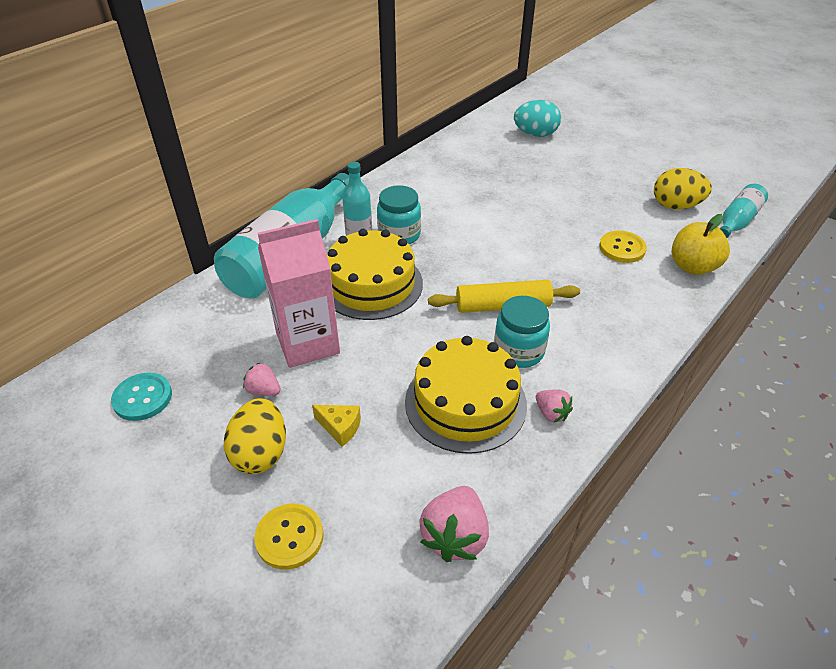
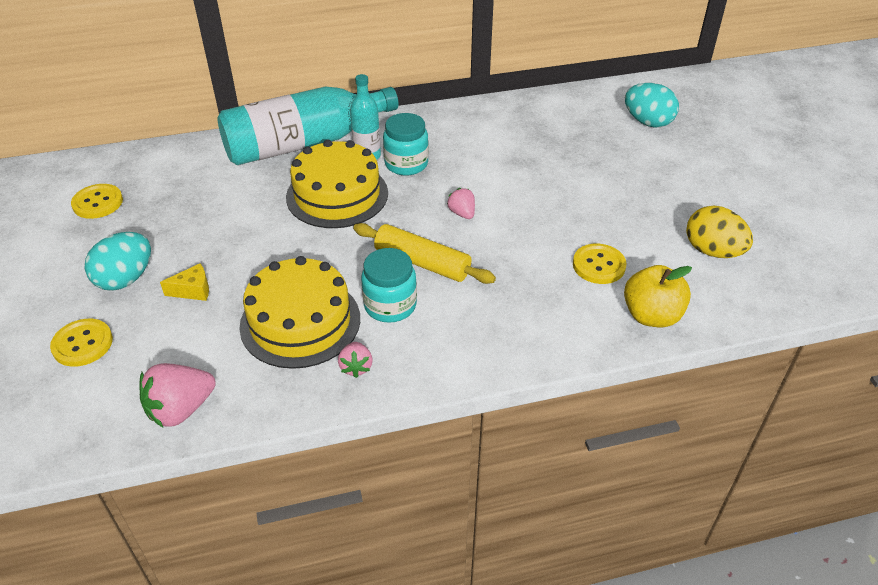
camera: 35 degrees right, 0 degrees up
(142, 398) = (98, 203): turquoise button -> yellow button
(260, 453) = (125, 279): yellow egg -> turquoise egg
(263, 390) = (174, 237): pink strawberry -> pink strawberry (462, 213)
(307, 343) = (240, 218): pink carton -> none
(340, 428) = (193, 290): yellow cheese -> yellow cheese turned 75 degrees counterclockwise
(737, 221) = (766, 296): turquoise bottle -> none

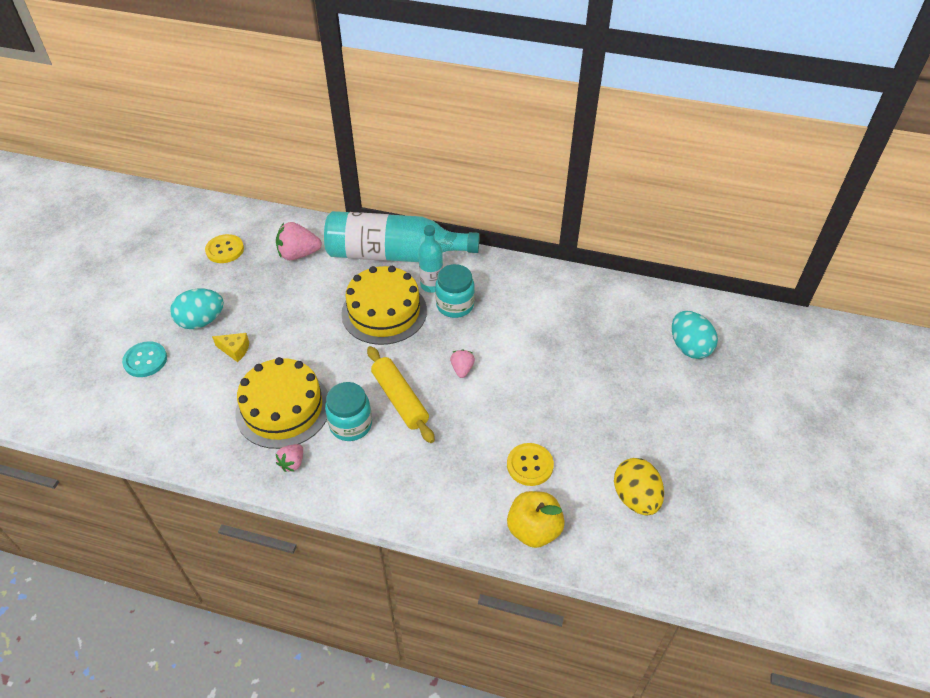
camera: 30 degrees right, 5 degrees up
(82, 344) = (145, 360): yellow button -> turquoise button
(181, 409) = (167, 439): pink strawberry -> pink strawberry (298, 254)

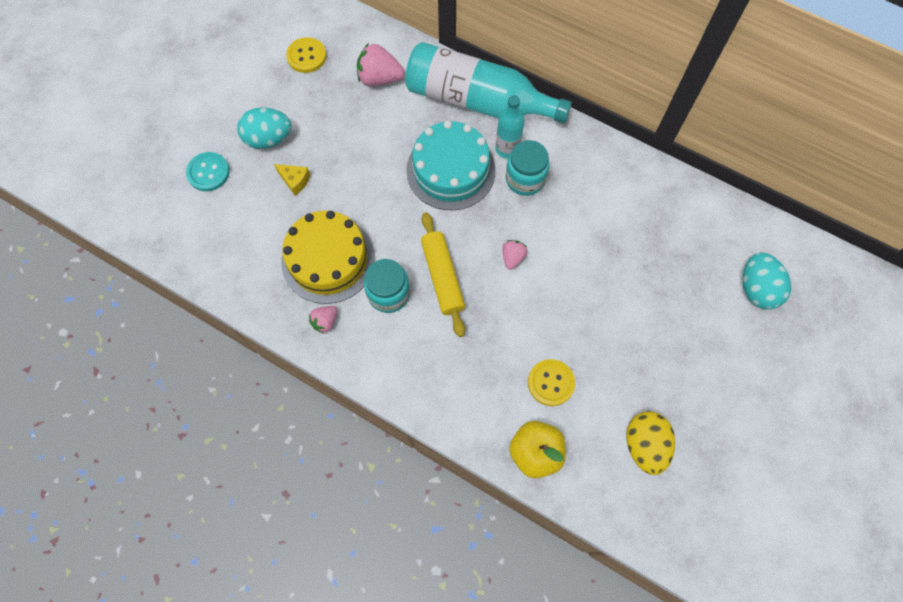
camera: 15 degrees right, 20 degrees up
(384, 312) = (451, 170): yellow cake -> turquoise cake

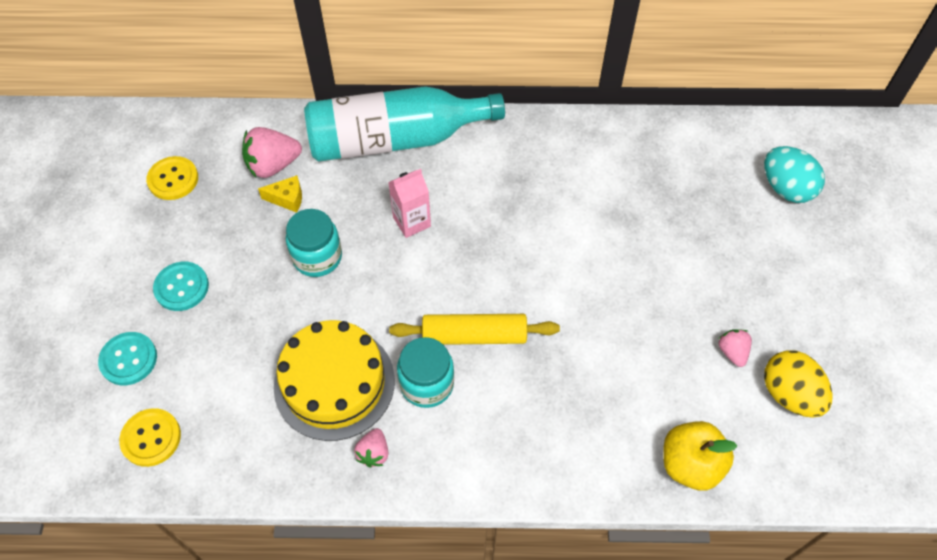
camera: 30 degrees left, 10 degrees down
(268, 139) = (181, 287): turquoise egg -> turquoise button
(295, 181) = (241, 317): yellow cheese -> yellow cheese (287, 199)
(442, 277) = (474, 335): yellow rolling pin -> yellow rolling pin turned 45 degrees counterclockwise
(451, 170) = (411, 222): turquoise cake -> pink carton
(507, 149) = (457, 173): turquoise bottle -> none
(513, 258) = (535, 278): pink strawberry -> pink strawberry (732, 352)
(525, 179) = (495, 193): turquoise jar -> turquoise jar (317, 257)
(551, 383) = (657, 384): yellow button -> yellow button (151, 438)

